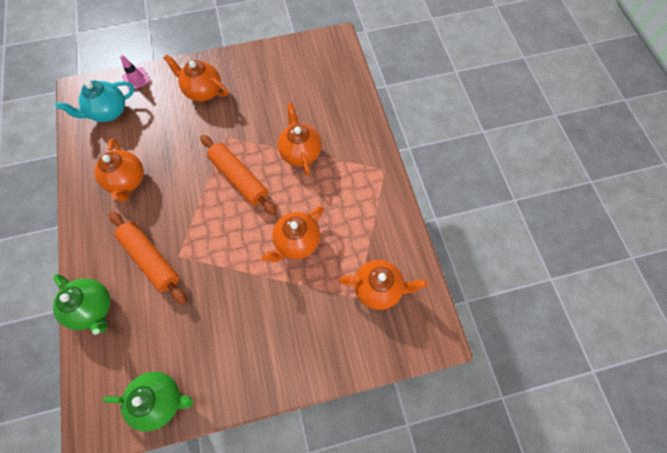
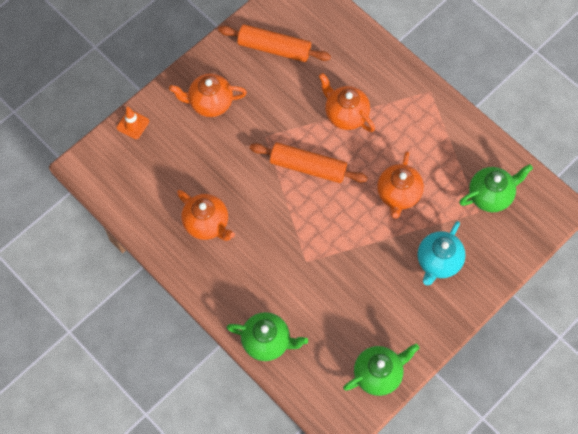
camera: 30 degrees left, 0 degrees up
(109, 112) = (133, 170): turquoise teapot -> turquoise teapot (438, 262)
(136, 79) = (133, 124): pink traffic cone -> orange traffic cone
(151, 259) = (284, 276): orange rolling pin -> orange rolling pin (274, 48)
(378, 288) = (490, 195): orange teapot -> green teapot

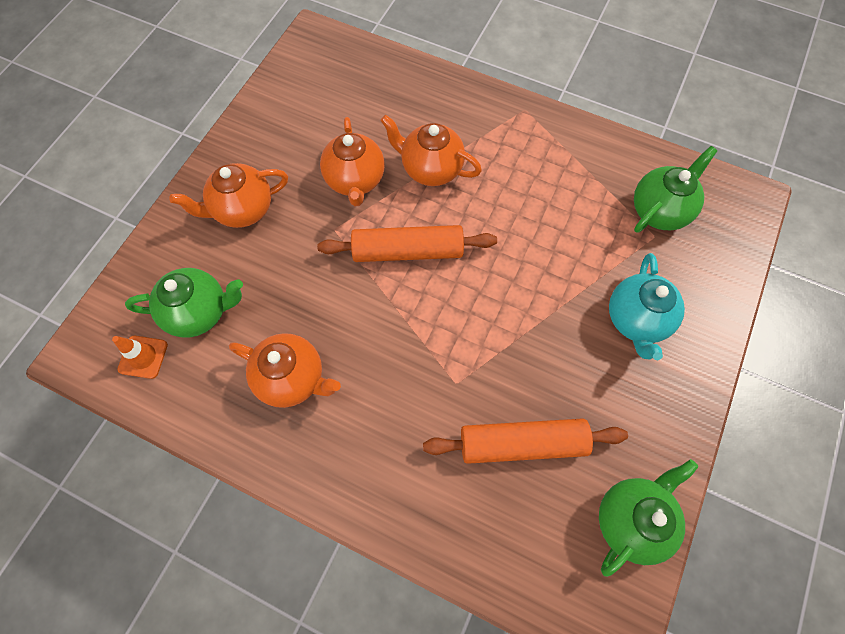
camera: 20 degrees left, 0 degrees up
(133, 124) = (140, 272): orange traffic cone -> orange traffic cone (143, 357)
(267, 341) = (446, 531): green teapot -> green teapot (199, 312)
(274, 48) = (306, 117): orange rolling pin -> orange rolling pin (522, 443)
(398, 195) = (543, 248): orange teapot -> orange teapot (355, 180)

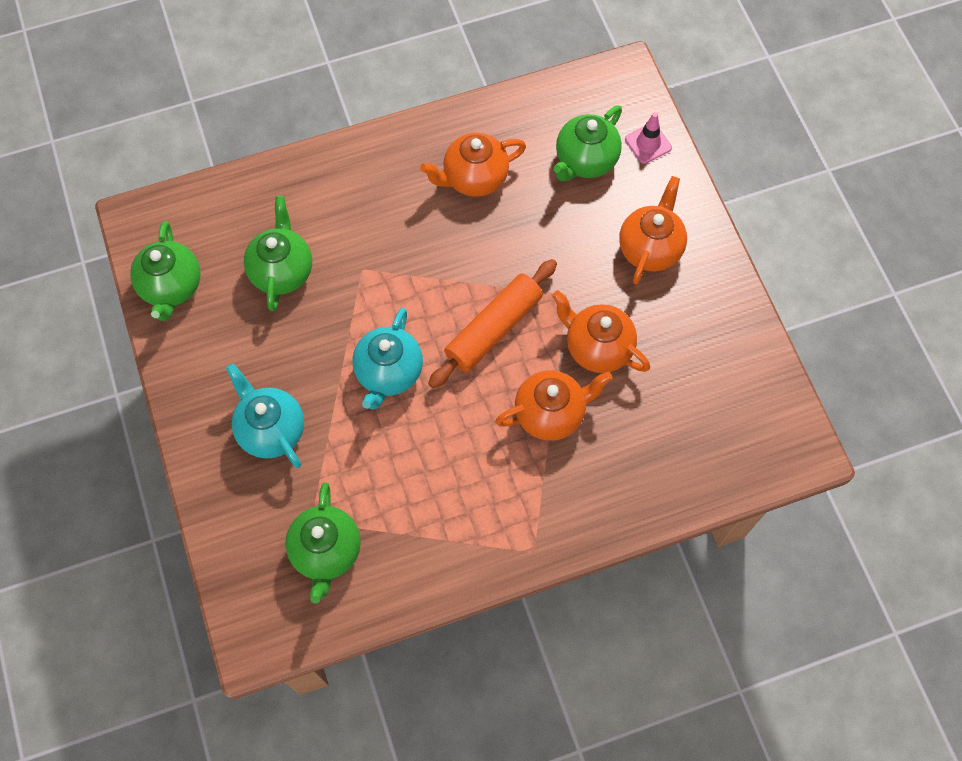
camera: 135 degrees right, 0 degrees up
(142, 282) = (648, 143): none -> pink traffic cone
(143, 357) = (584, 107): orange traffic cone -> none
(512, 286) = (389, 373): none -> turquoise teapot
(522, 443) = (282, 271): orange rolling pin -> green teapot

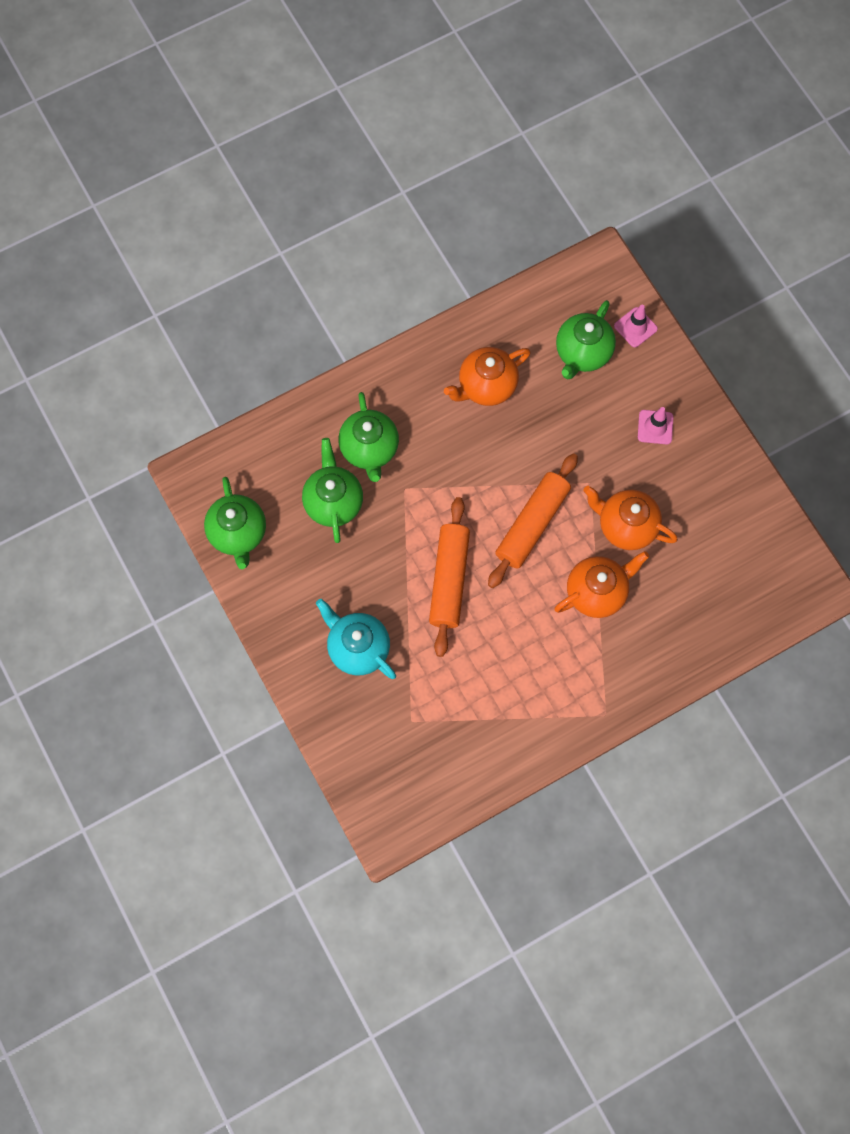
camera: 10 degrees left, 5 degrees up
(326, 551) = (430, 745): green teapot -> green teapot (369, 449)
(389, 373) = (449, 579): turquoise teapot -> orange rolling pin
(650, 248) = (655, 427): orange teapot -> pink traffic cone

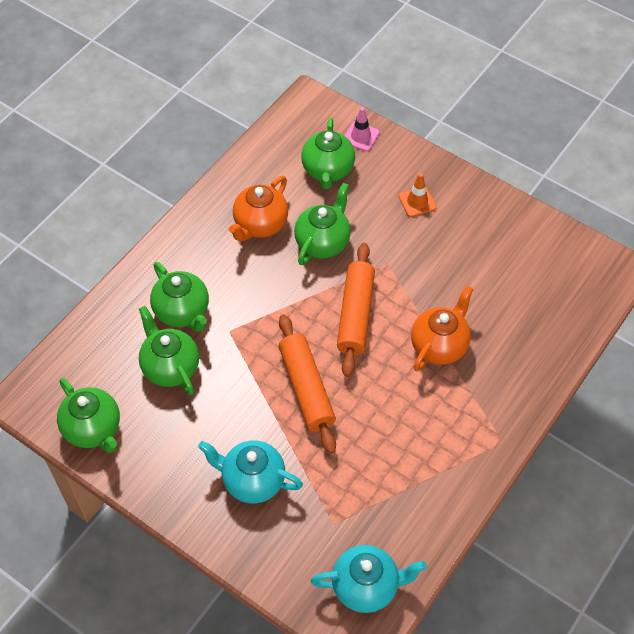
camera: 25 degrees left, 15 degrees down
(412, 792) = (366, 586): none -> turquoise teapot
(538, 432) = (323, 242): none -> green teapot
(626, 526) = (435, 284): orange teapot -> none
(655, 427) = (417, 201): pink traffic cone -> orange traffic cone

